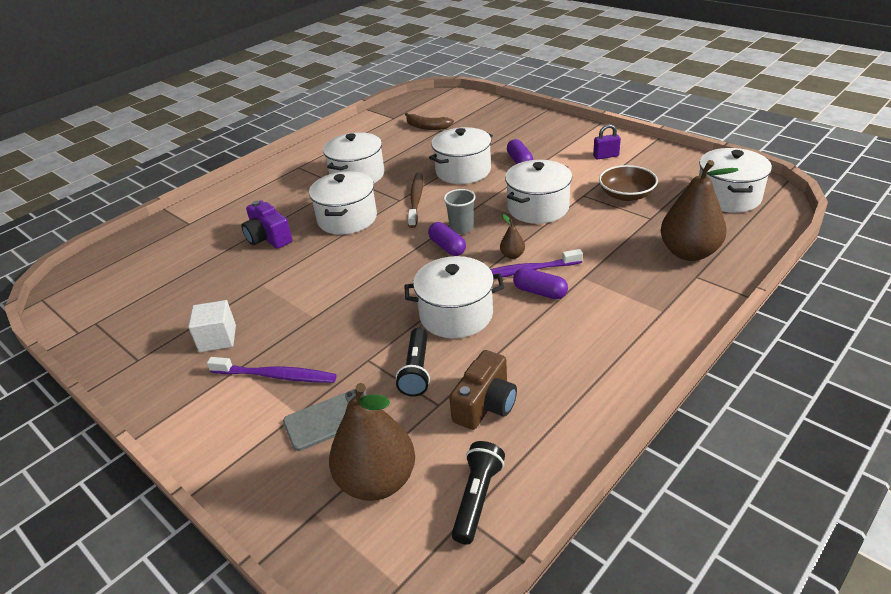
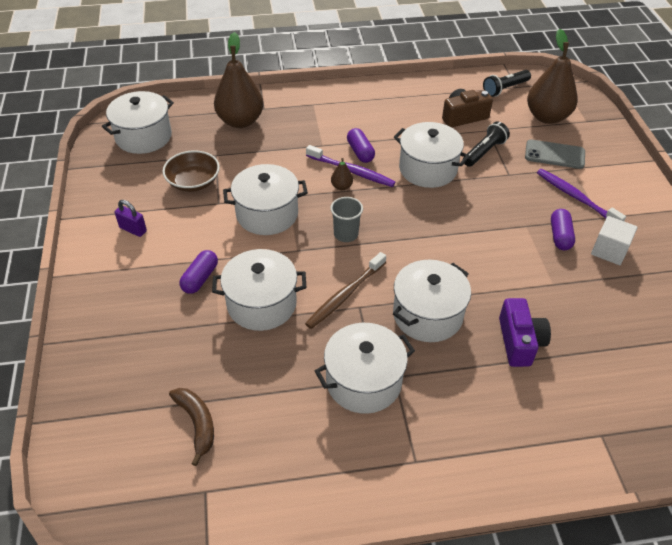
camera: 145 degrees left, 10 degrees up
(447, 247) = (376, 223): purple capsule -> purple capsule (560, 236)

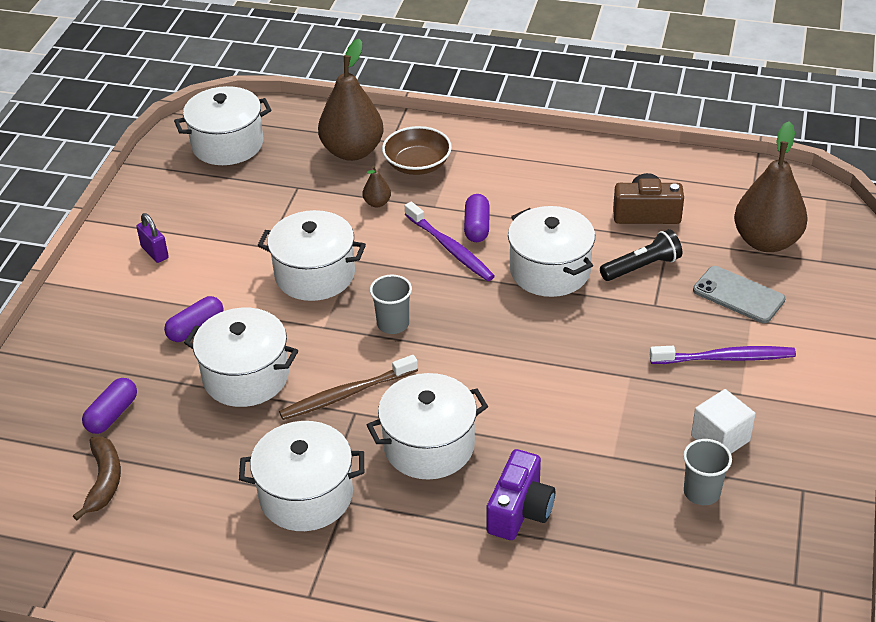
camera: 25 degrees right, 5 degrees down
(193, 182) = (253, 214): brown bowl -> brown bowl (417, 165)
(341, 186) = (425, 265): brown pear -> brown pear (377, 203)
(505, 89) = (733, 188): black flashlight -> none
(560, 236) = (666, 401): purple capsule -> purple capsule (112, 414)
(575, 197) = (726, 358): purple toothbrush -> purple toothbrush turned 105 degrees clockwise
(624, 290) = (701, 492): none -> grey cup

